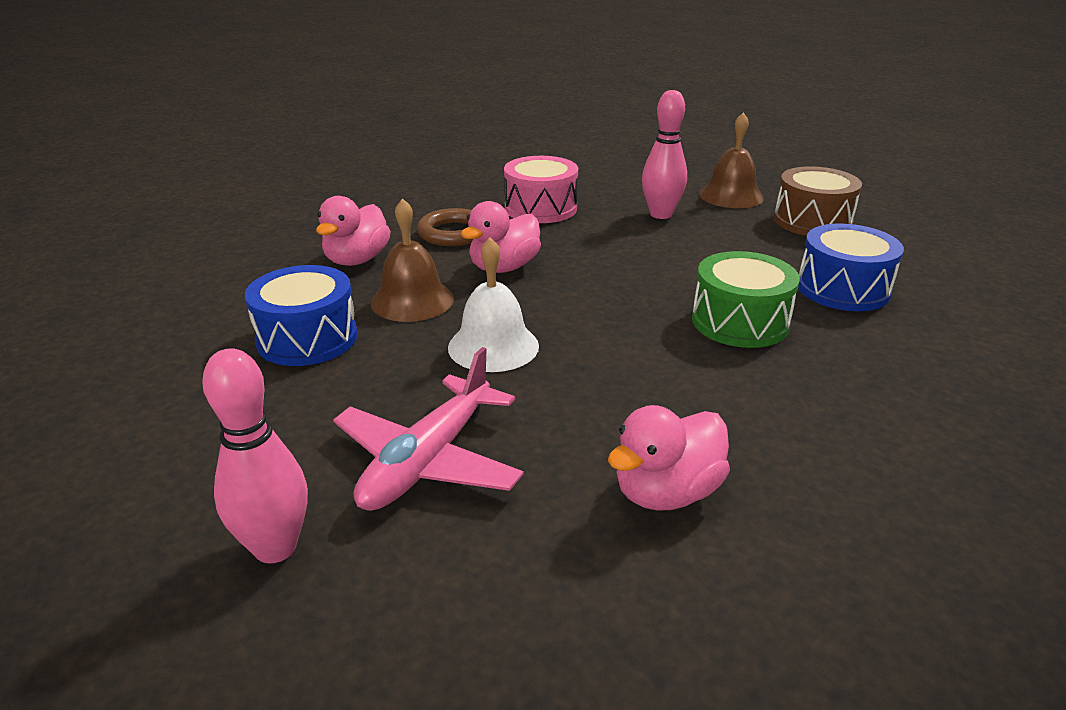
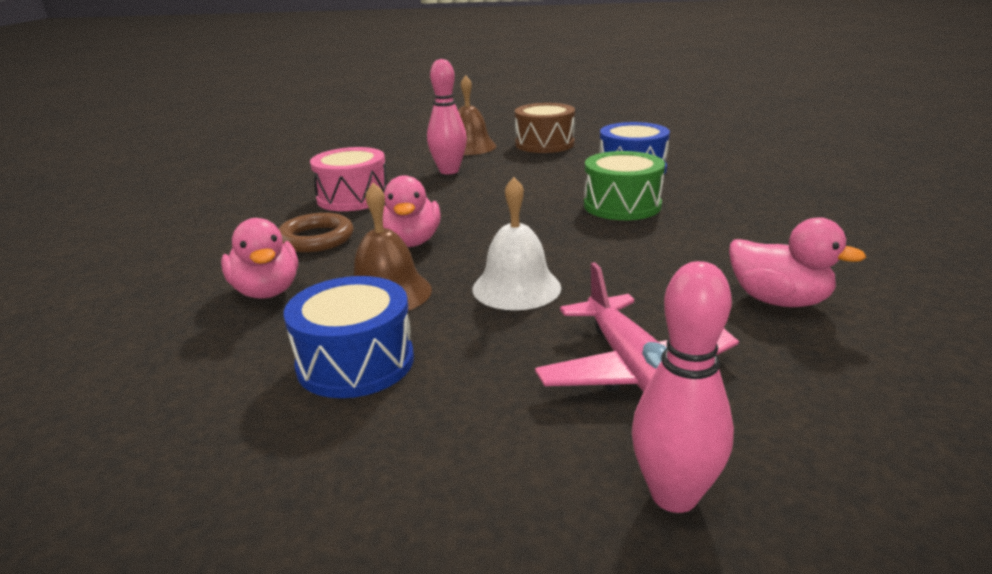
camera: 45 degrees left, 5 degrees down
(666, 492) = (779, 300): pink duck -> pink duck turned 60 degrees counterclockwise

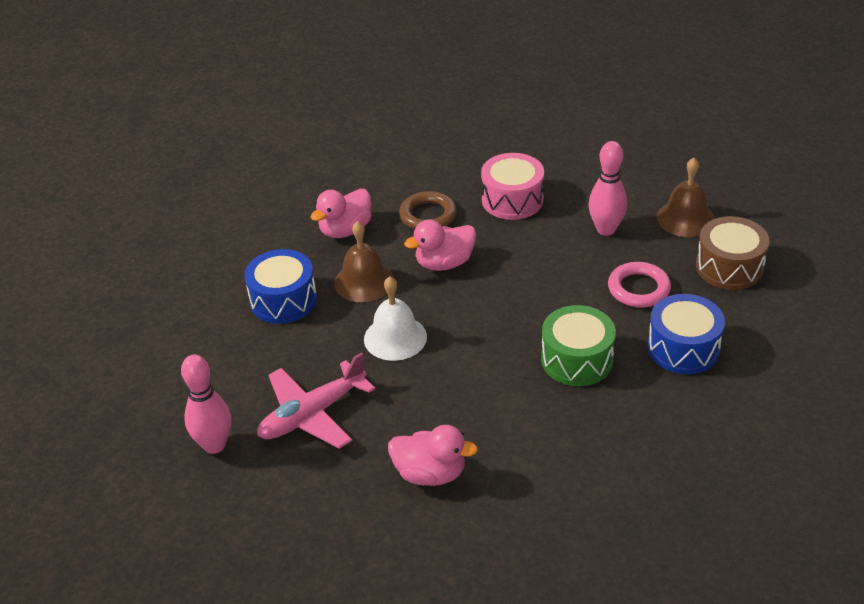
camera: 70 degrees right, 15 degrees up
(542, 172) = (638, 289): none -> pink ring
(779, 300) = (430, 473): pink duck -> pink duck turned 90 degrees counterclockwise

